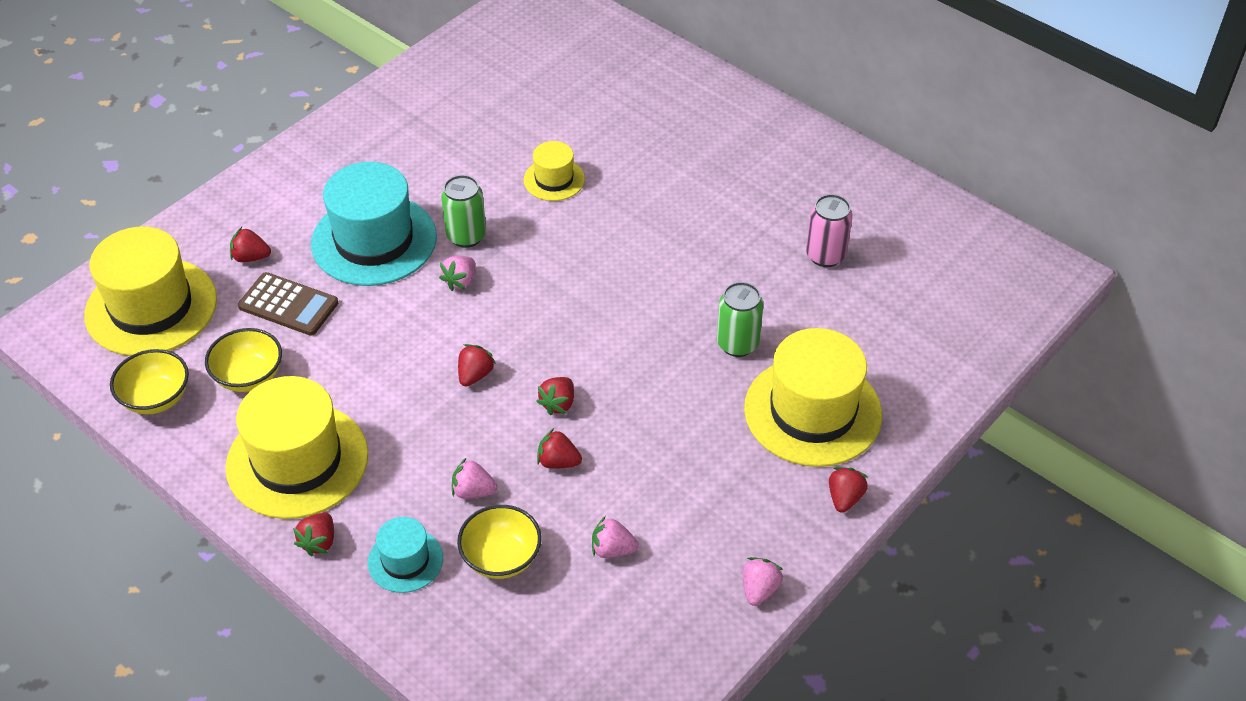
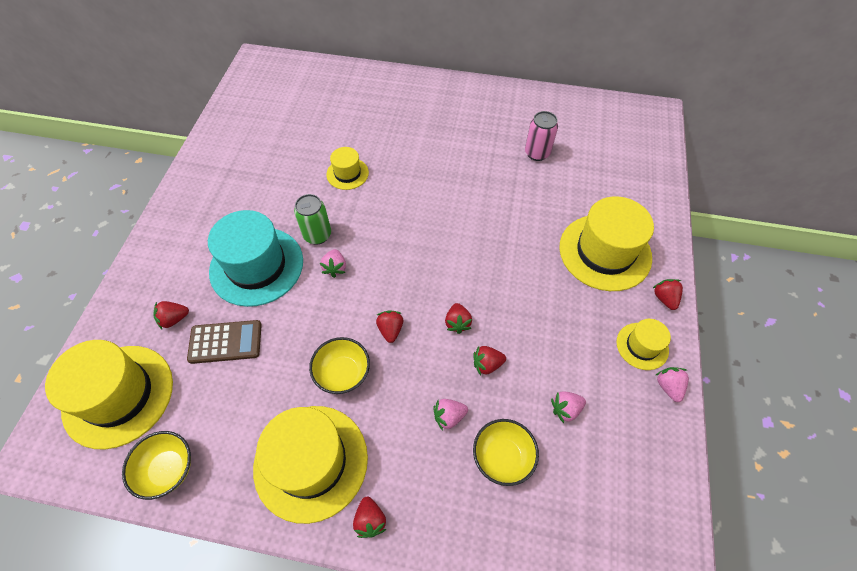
camera: 30 degrees left, 10 degrees up
(249, 376) = (231, 413): yellow bowl -> yellow bowl (343, 373)
(405, 560) = (441, 498): turquoise hat -> none
(737, 344) = (532, 229): green can -> none
(766, 533) = (642, 346): none -> yellow hat

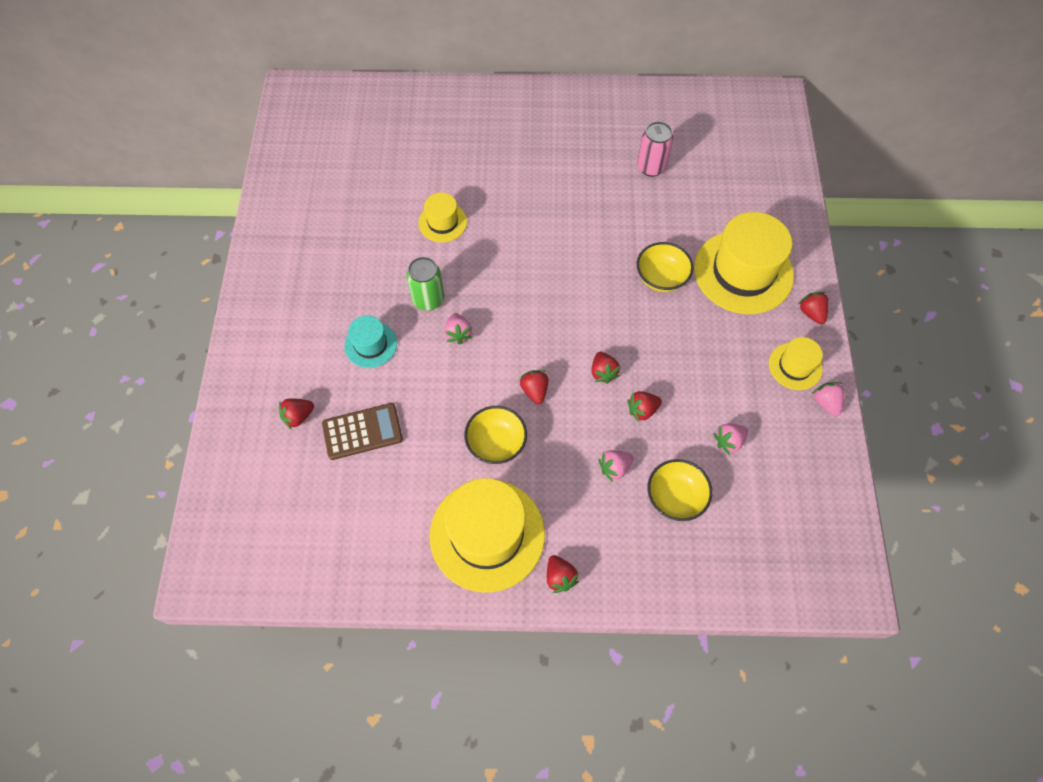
camera: 10 degrees left, 5 degrees up
(118, 395) = (266, 504): yellow hat -> none
(168, 469) = (344, 566): yellow bowl -> yellow bowl (661, 278)
(256, 266) = (371, 344): turquoise hat -> turquoise hat, size x0.51

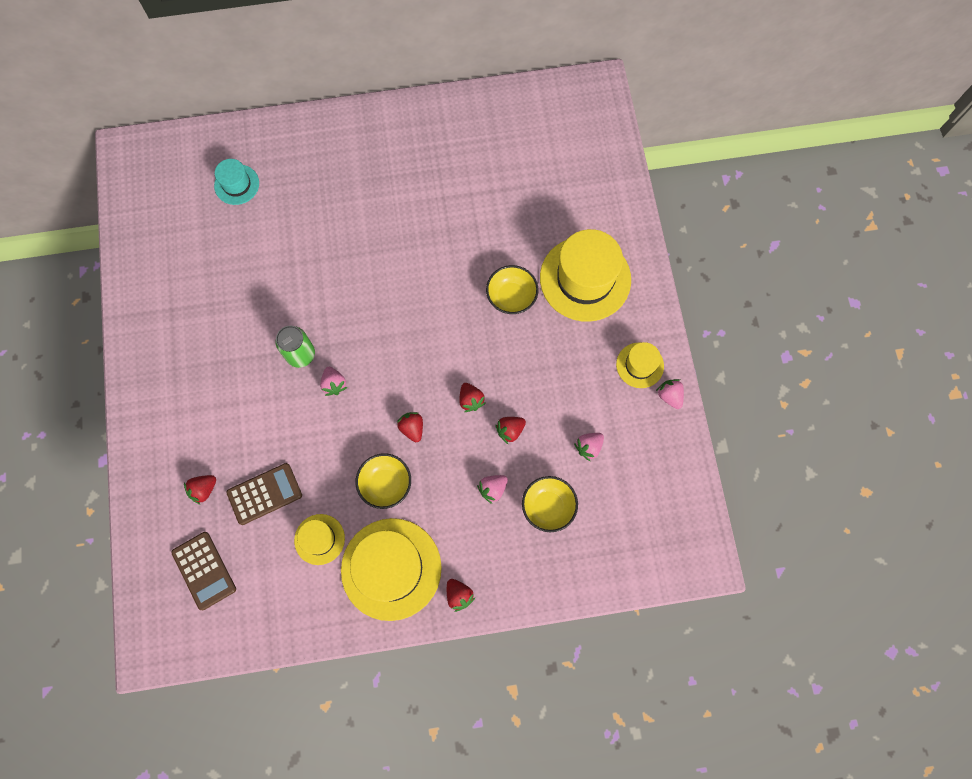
camera: 10 degrees left, 10 degrees up
(280, 500) = (204, 570): none -> brown calculator
(371, 344) = (256, 408): turquoise hat -> turquoise hat (237, 184)
(442, 222) = (300, 272): yellow hat -> yellow hat (319, 539)
(651, 167) = (488, 181): pink can -> none
(811, 313) = (650, 310): red strawberry -> none

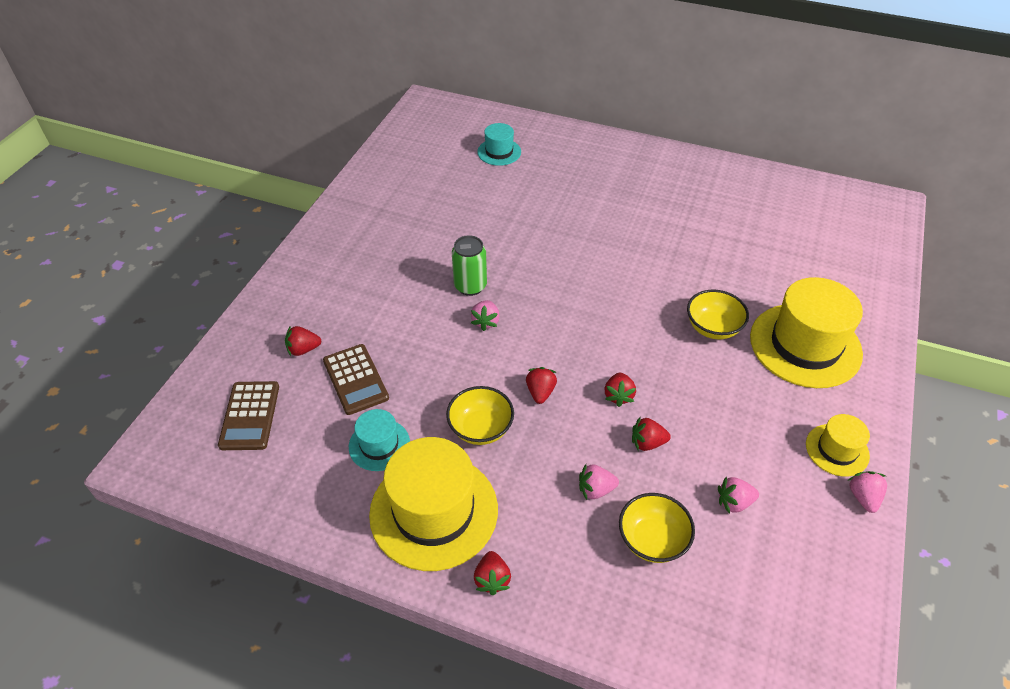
camera: 30 degrees right, 25 degrees down
(264, 494) = (355, 379): brown calculator -> brown calculator turned 60 degrees clockwise
(319, 539) = (379, 445): yellow hat -> turquoise hat

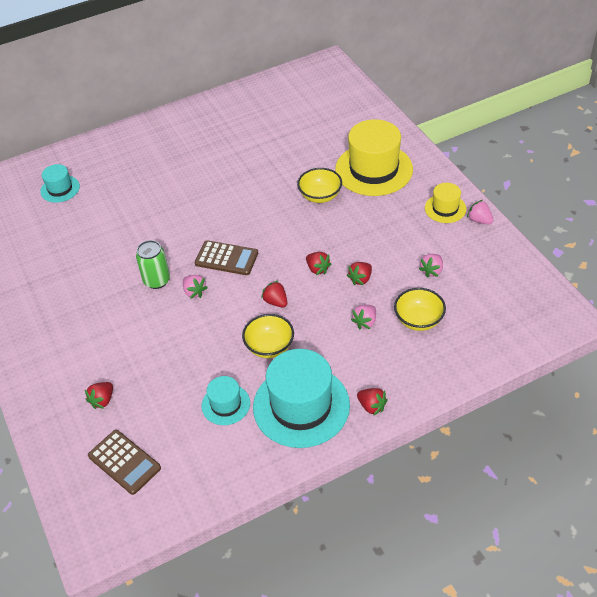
camera: 45 degrees left, 0 degrees up
(355, 379) = (161, 386): brown calculator -> brown calculator (226, 258)
(434, 511) = (301, 406): yellow hat -> turquoise hat

